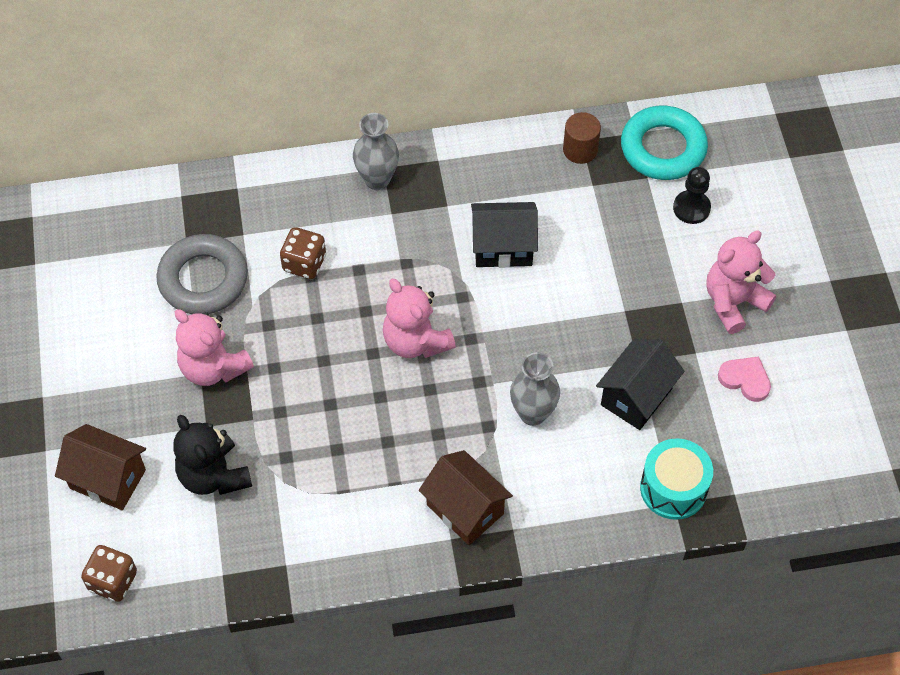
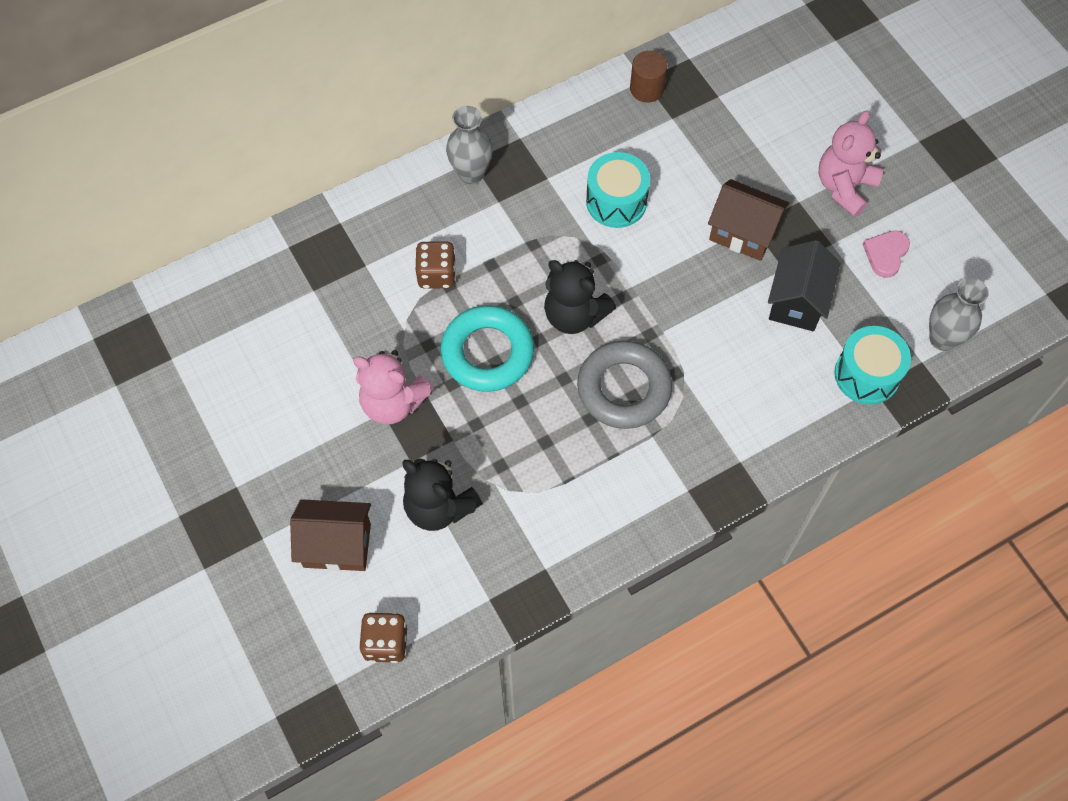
camera: 20 degrees left, 5 degrees up
(203, 279) = (346, 321): grey ring -> grey ring (624, 389)
(416, 341) = (574, 315): pink teddy bear -> black teddy bear
(465, 509) = (689, 458): brown house -> brown house (743, 233)
(503, 247) = (616, 201): black house -> turquoise drum
(533, 413) = (711, 347): grey vase -> grey vase (942, 339)
(663, 148) = (720, 65): turquoise ring -> turquoise ring (487, 353)
(691, 208) = (770, 112): black pawn -> none
(745, 379) = (885, 254): pink heart -> pink heart turned 75 degrees counterclockwise

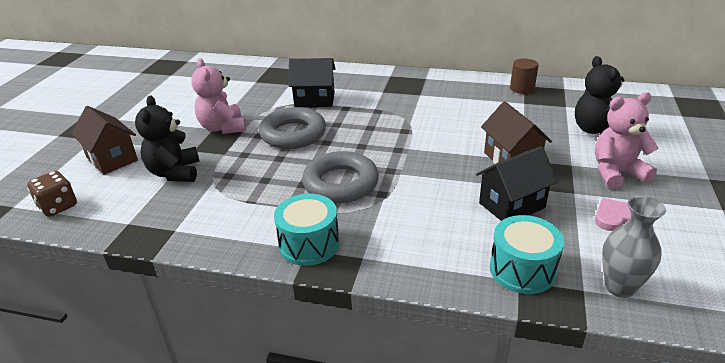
camera: 45 degrees right, 30 degrees down
(437, 274) = (314, 100): brown dice -> black house
(471, 173) = (383, 79): grey vase -> none
(487, 353) = (293, 134): turquoise ring -> grey ring
(574, 315) = (359, 143): black teddy bear -> black teddy bear (596, 130)
(616, 201) = (446, 116): turquoise drum -> turquoise drum (309, 244)

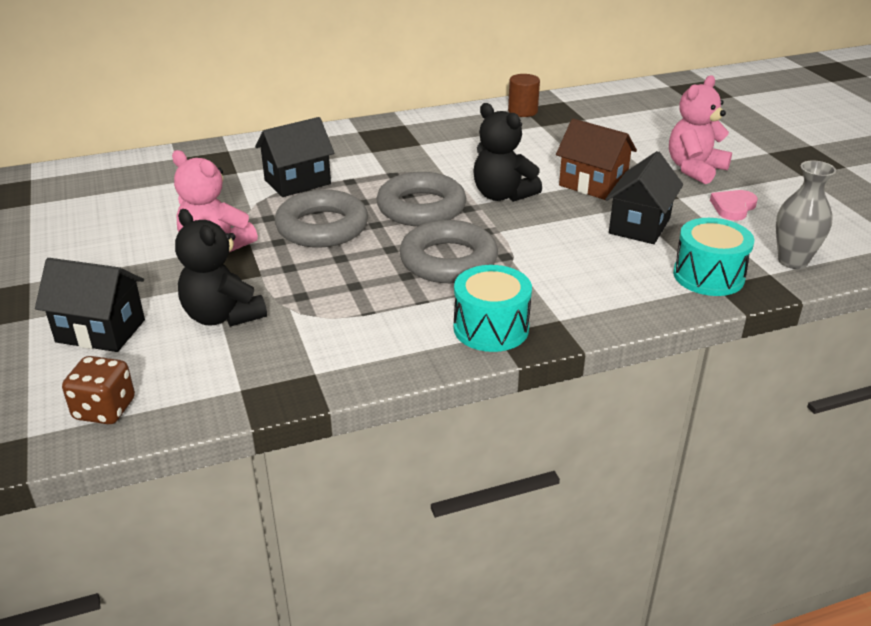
camera: 35 degrees left, 0 degrees up
(112, 159) = (100, 331): brown house -> black house
(368, 139) = (421, 207): none -> grey ring
(596, 130) = (637, 135): black teddy bear -> black teddy bear (502, 195)

